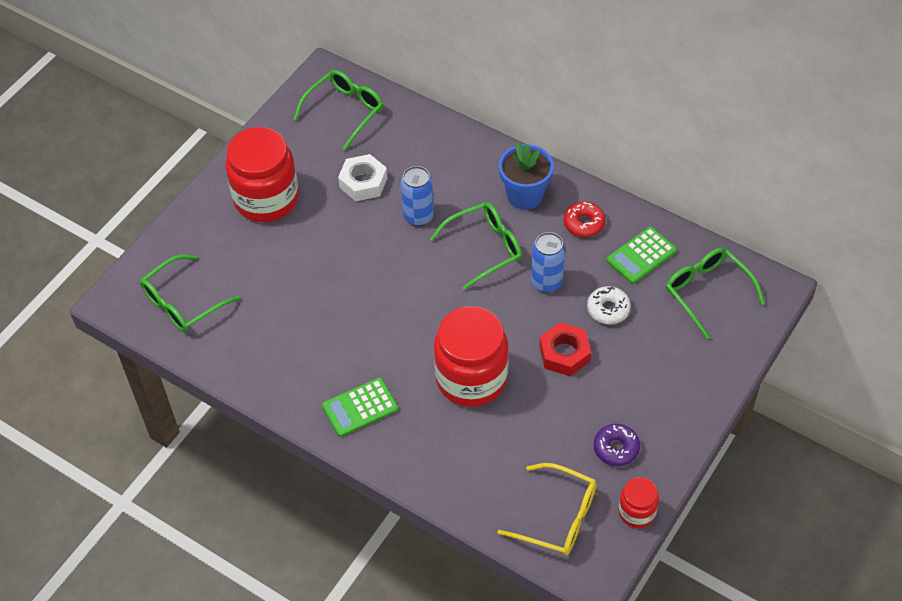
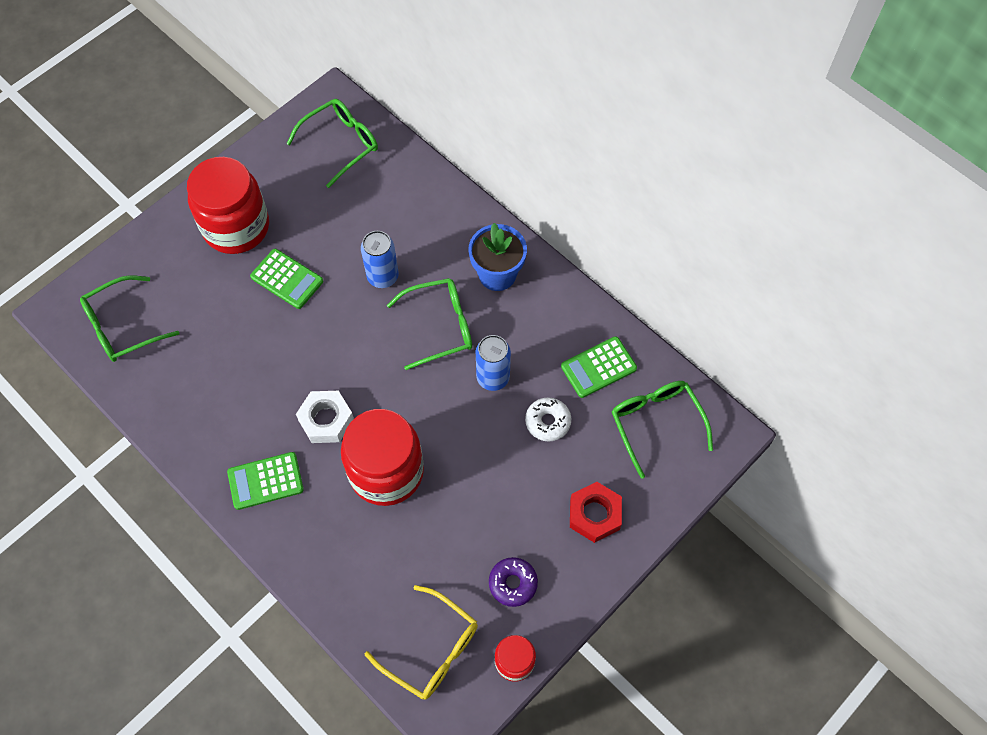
camera: 10 degrees right, 10 degrees up
(328, 234) = (287, 279): none -> green calculator
(363, 182) = (337, 228): white nut -> white nut (326, 420)
(564, 353) = (489, 463): red nut -> red nut (594, 514)
(584, 223) = (549, 318): red donut -> none

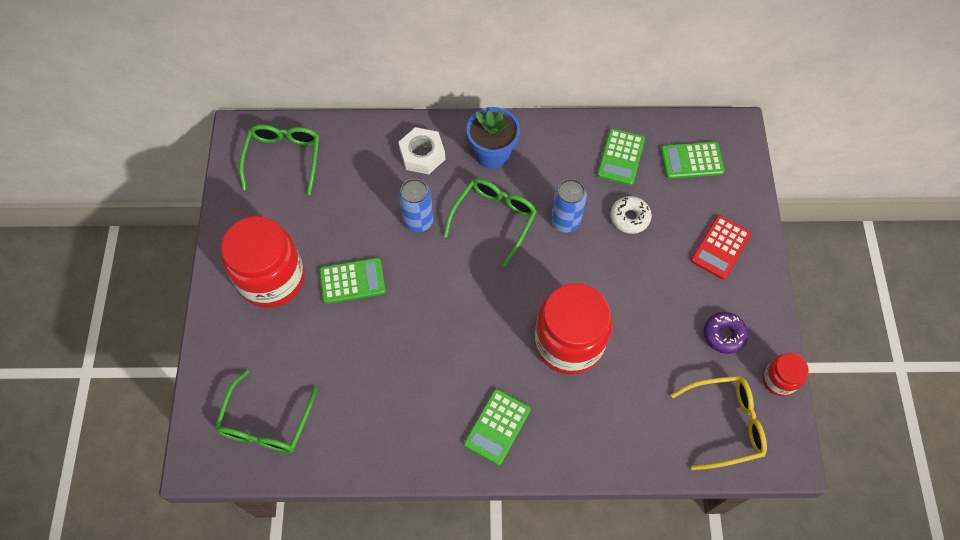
camera: 45 degrees left, 0 degrees up
(326, 420) = (490, 348): white nut -> white nut (422, 155)
(594, 514) = (720, 247): red nut -> red calculator
(656, 423) = (691, 161): green glasses -> green calculator

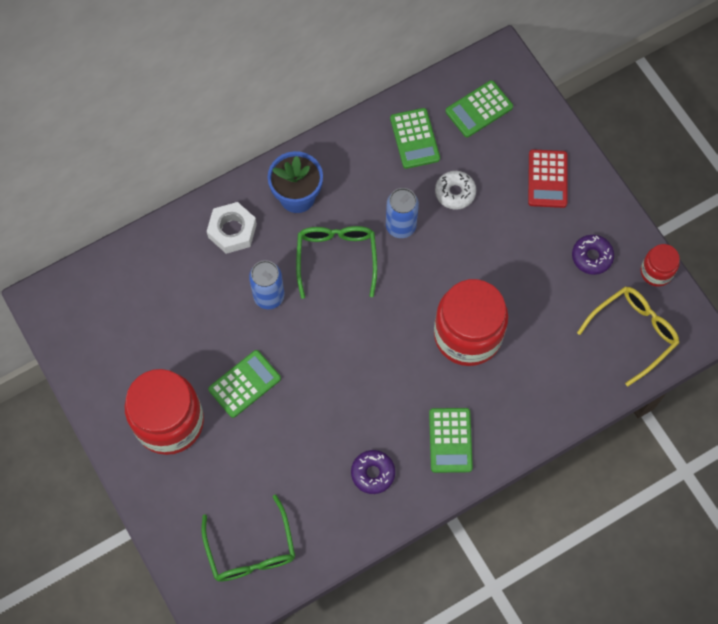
camera: 30 degrees left, 5 degrees up
(284, 158) = (103, 303): green glasses -> none
(411, 417) = (373, 473): none -> purple donut

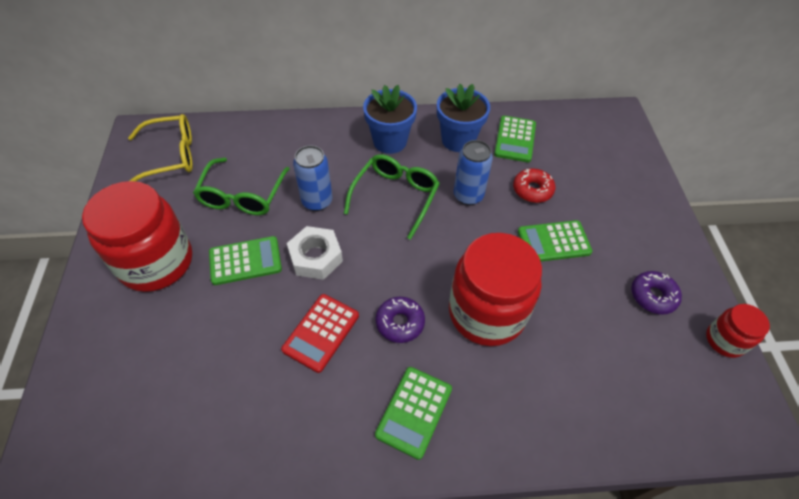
camera: 25 degrees right, 15 degrees down
(232, 231) = (320, 144): white nut -> white nut (316, 257)
(251, 549) = (131, 424): green glasses -> green glasses (242, 195)
(361, 164) = (458, 140): none -> blue flower pot
(373, 473) = (310, 406): purple donut -> purple donut (400, 323)
(455, 192) = (532, 190): white donut -> red donut
(479, 109) = (583, 140): green calculator -> green calculator (553, 242)
(547, 179) = (629, 212): red calculator -> red calculator (321, 332)
(633, 333) = (678, 392): yellow glasses -> yellow glasses (171, 156)

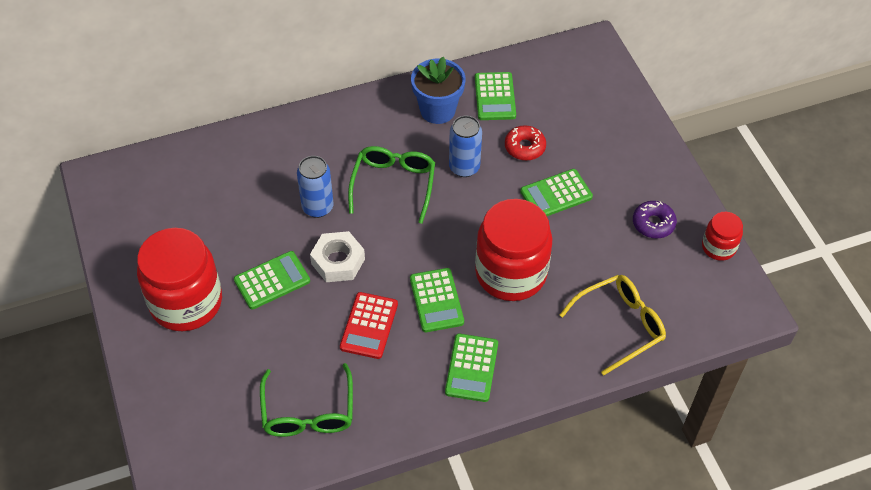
camera: 15 degrees left, 0 degrees up
(171, 156) = (145, 195): yellow glasses -> yellow glasses (620, 325)
(242, 195) = (240, 219): green glasses -> green glasses (308, 412)
(390, 141) = (368, 127): blue flower pot -> none
(400, 323) = (436, 300): purple donut -> green calculator

